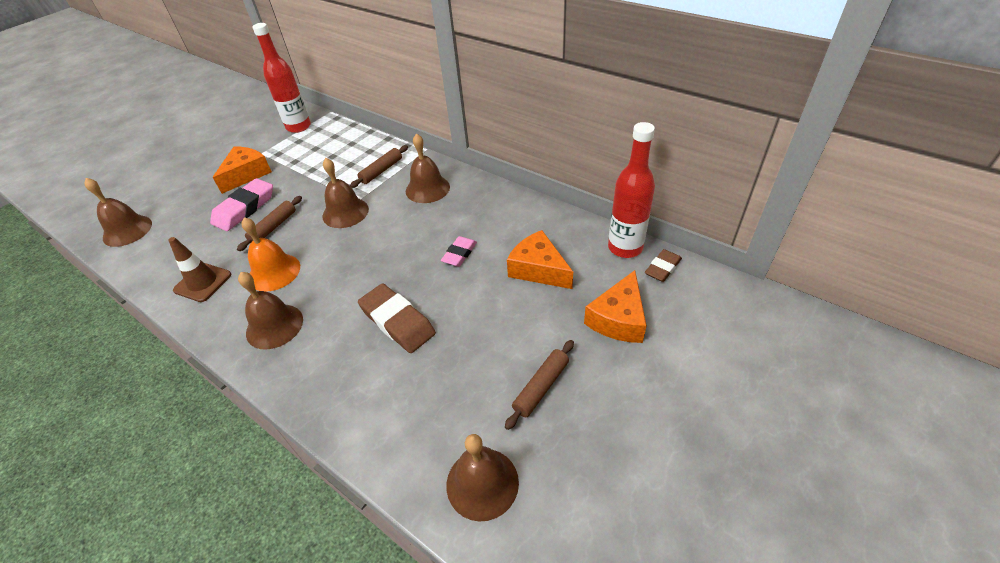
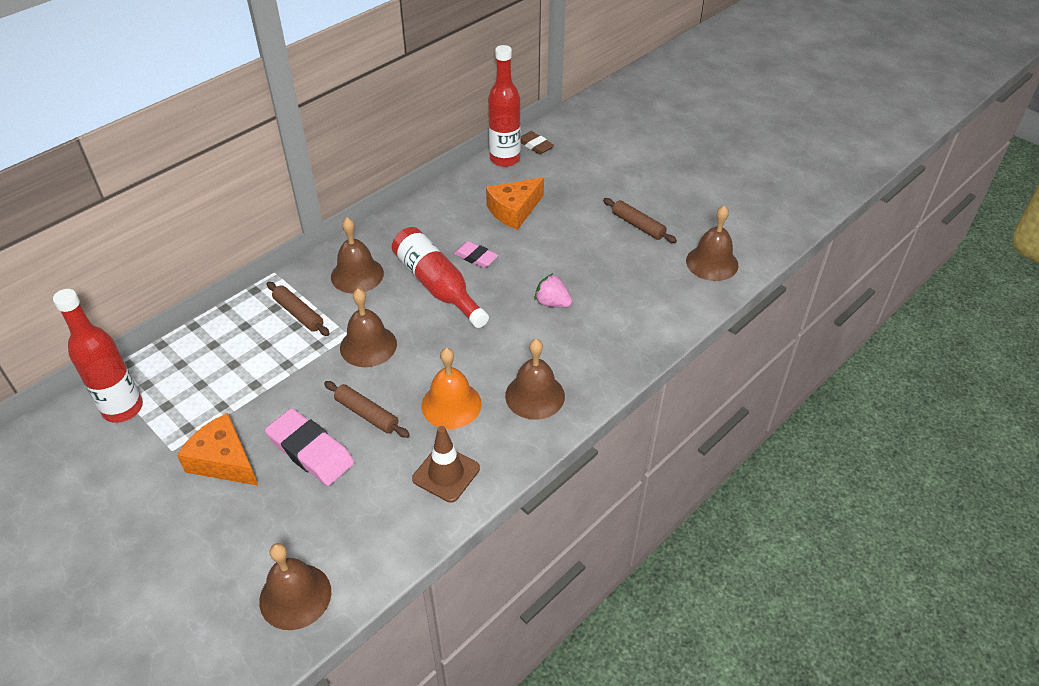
camera: 85 degrees left, 0 degrees up
(397, 321) = (552, 303): brown eraser -> pink strawberry
(417, 236) = (437, 286): none -> red bottle
(618, 319) = (582, 177): orange cheese -> none

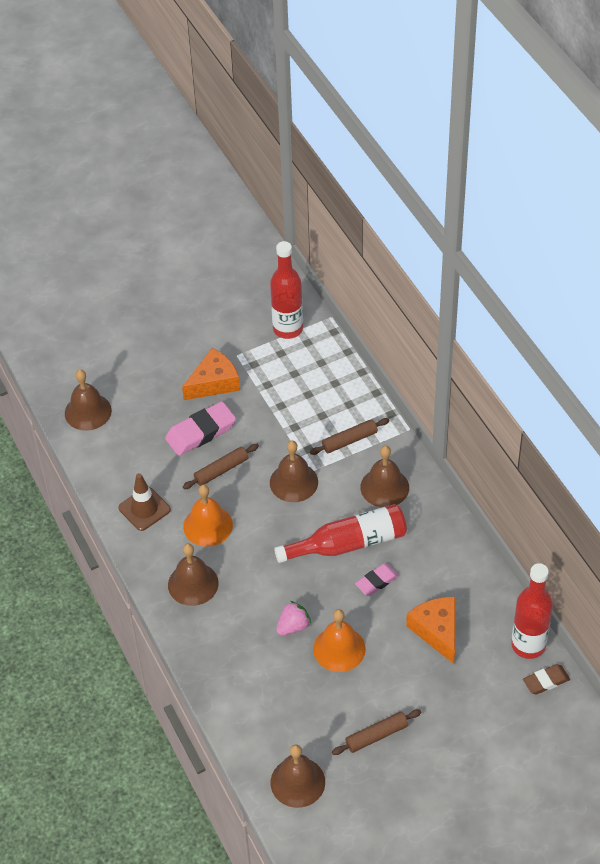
camera: 110 degrees right, 5 degrees up
(562, 266) = (339, 649): none -> orange bell

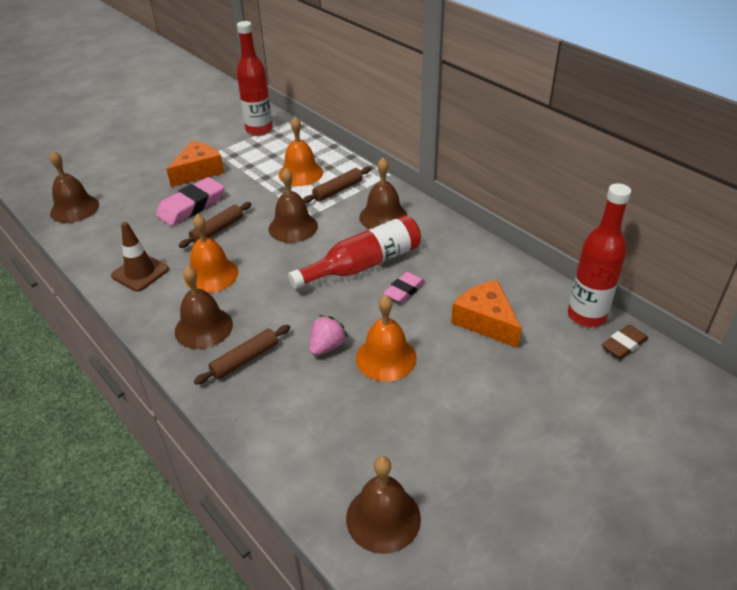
camera: 15 degrees left, 10 degrees down
(317, 408) = (300, 173): none -> orange bell
(376, 735) = (462, 439): brown rolling pin -> brown rolling pin (245, 359)

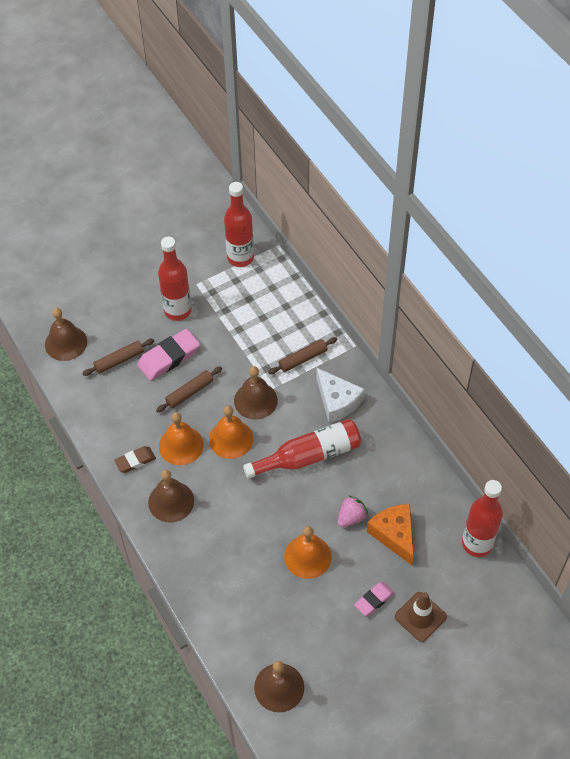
camera: 10 degrees right, 15 degrees up
(140, 272) = (122, 432): brown traffic cone -> brown traffic cone (420, 616)
(198, 171) = (178, 310): orange cheese -> red bottle
(245, 359) = (200, 539): brown rolling pin -> brown rolling pin (119, 360)
(300, 173) = (272, 330): orange bell -> orange bell (231, 439)
(327, 346) = (264, 537): pink strawberry -> pink strawberry (351, 517)
(383, 217) = (337, 401): brown bell -> white cheese
(404, 290) = (336, 490): pink eraser -> pink eraser (374, 600)
(623, 344) = (495, 577): brown eraser -> brown eraser (135, 461)

